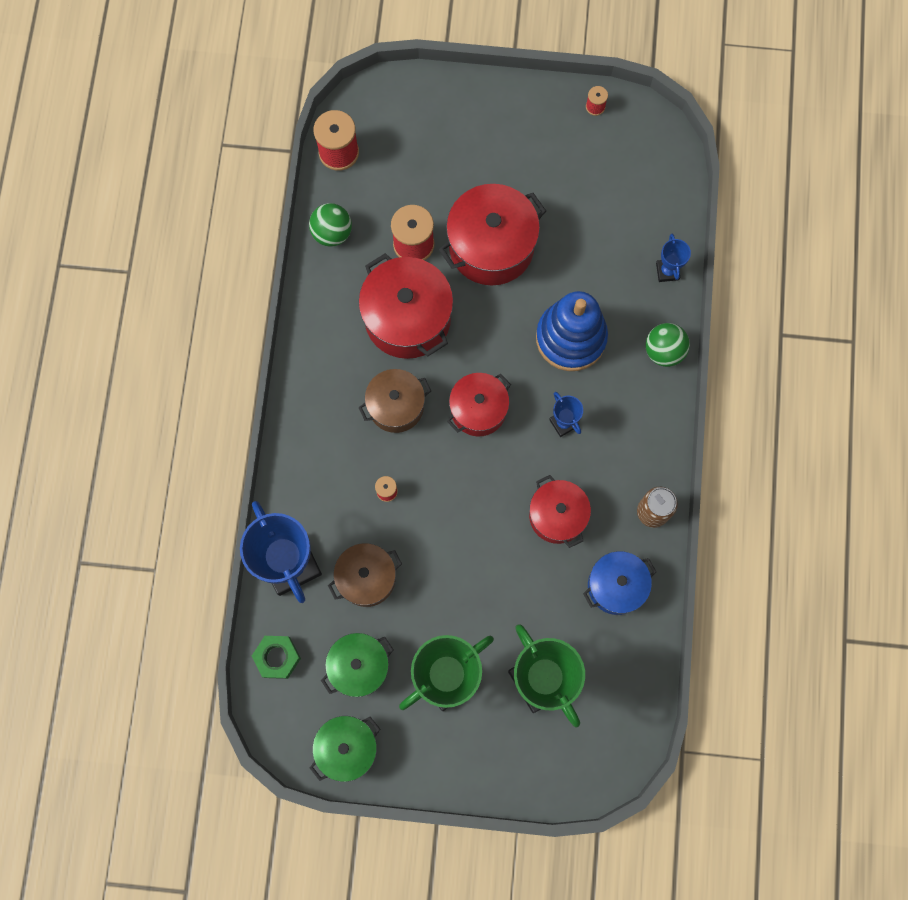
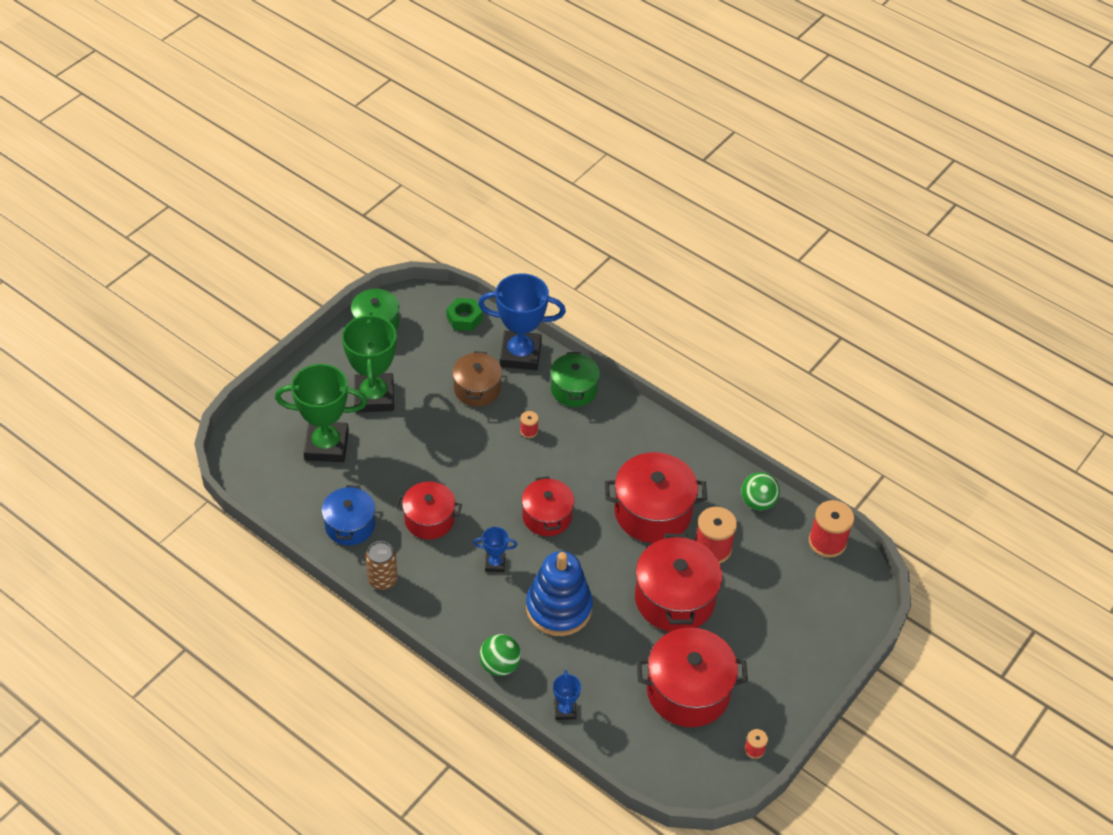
camera: 120 degrees right, 25 degrees down
(359, 666) = (422, 356): green pot -> green pot (574, 389)
(396, 406) = (588, 469): brown pot -> none
(577, 185) = (688, 691): none -> red pot
(667, 271) = (565, 710): blue trophy -> blue trophy turned 60 degrees clockwise

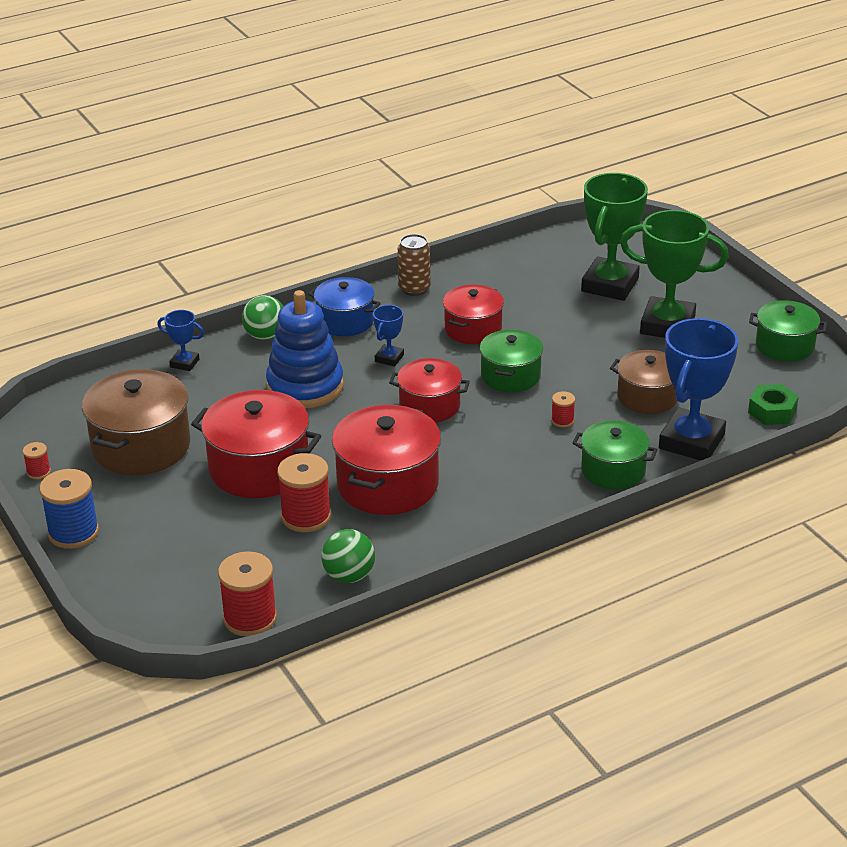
camera: 115 degrees right, 15 degrees down
(350, 525) = (494, 282): blue pot -> blue pot (345, 321)
(485, 477) = (510, 376): none -> green pot
(688, 691) = (141, 446): red pot -> brown pot
(806, 688) = (73, 532): none -> blue spool

